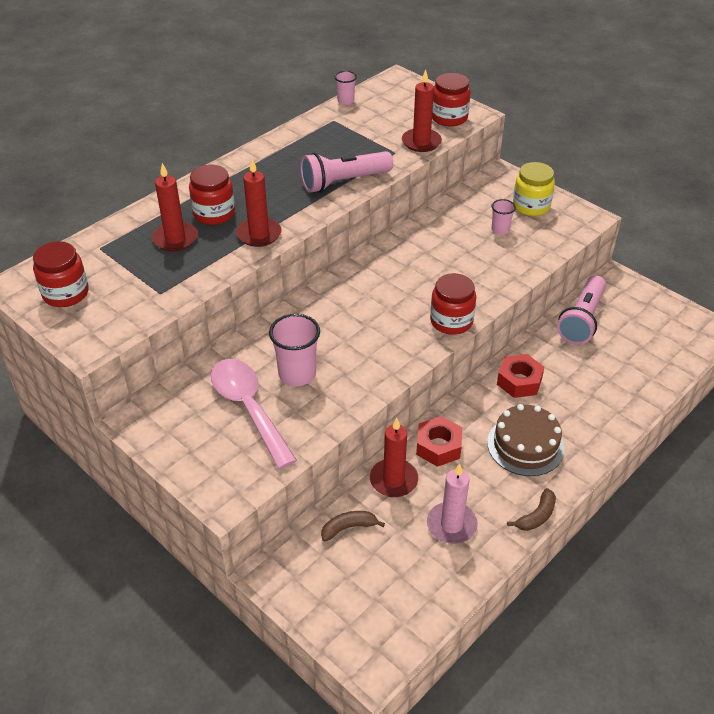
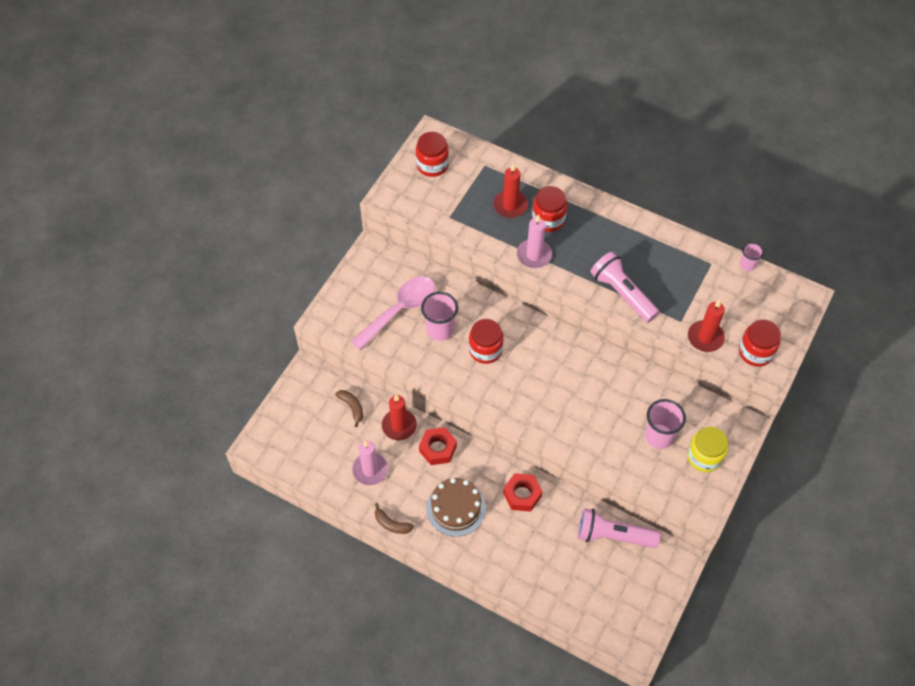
camera: 75 degrees right, 15 degrees up
(259, 234) = (534, 255): red candle -> pink candle
(451, 321) = (527, 418): red jar -> red jar (485, 350)
(500, 230) = (659, 436): pink cup -> pink cup, size x1.76

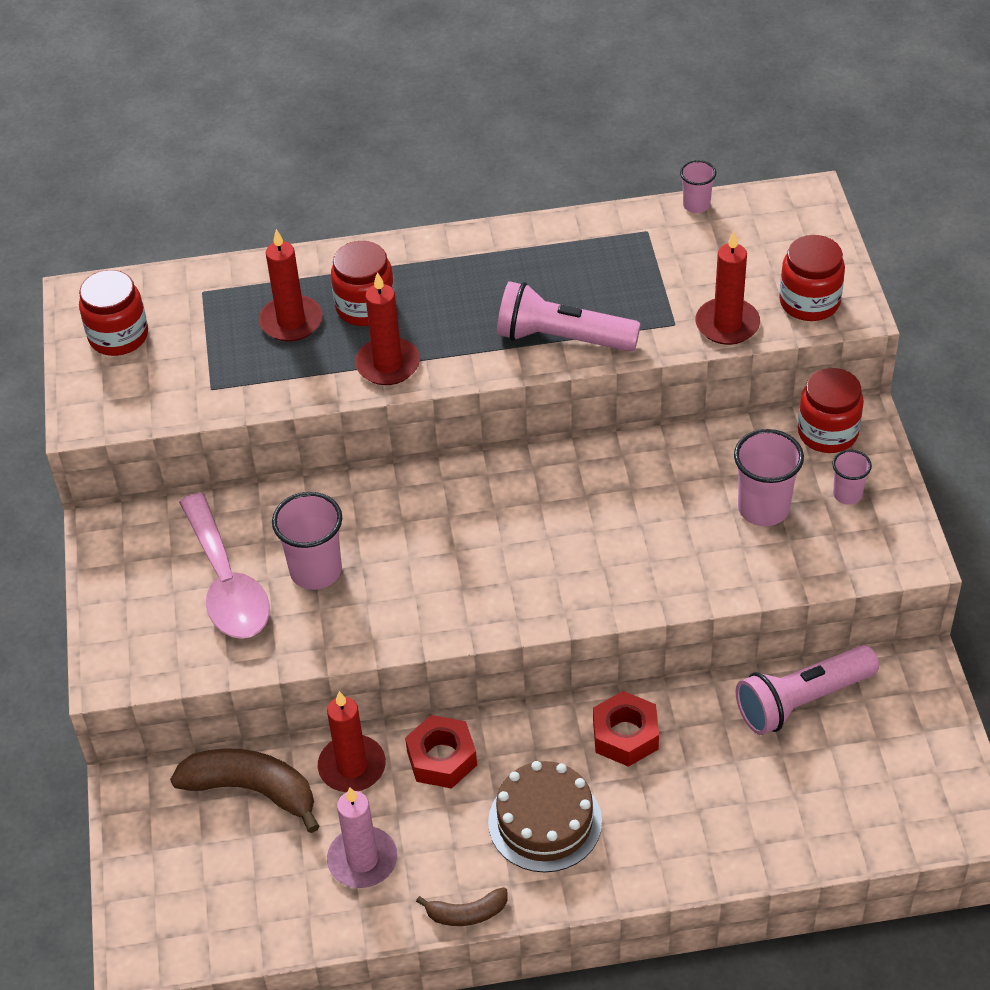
camera: 35 degrees left, 10 degrees down
(352, 407) = (252, 790): brown banana -> brown banana, size x1.85
(400, 310) = (227, 583): pink spoon -> pink spoon turned 150 degrees clockwise
(485, 350) = (411, 554): red jar -> red jar (827, 432)
(534, 255) = (388, 364): pink candle -> red candle
(704, 457) = (847, 494): yellow jar -> pink cup

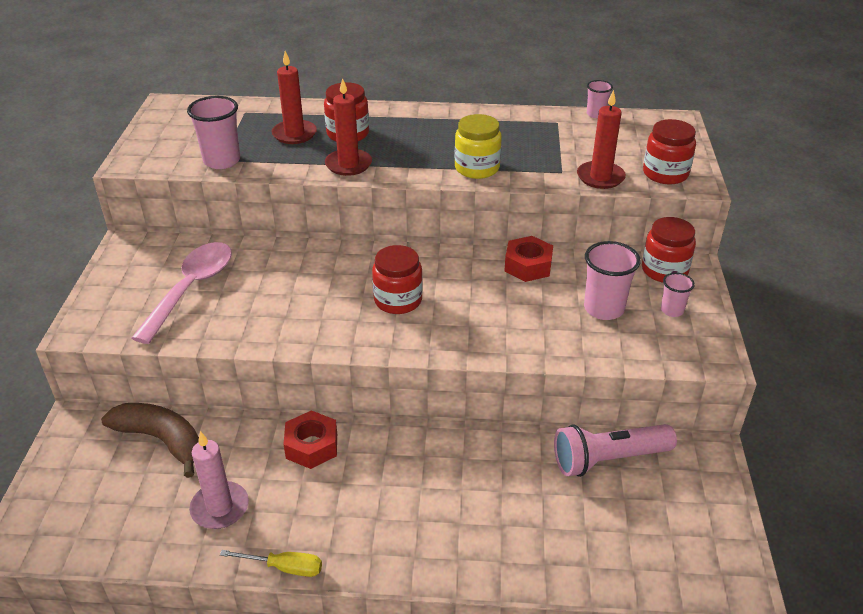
camera: 10 degrees right, 10 degrees down
(118, 336) = (178, 126): red jar -> red jar (398, 300)
(227, 583) = (191, 288): pink spoon -> pink spoon turned 150 degrees counterclockwise
(316, 571) = (257, 292): pink cup -> pink cup (222, 161)
(352, 766) = (242, 438): red candle -> none
(466, 913) = (284, 567): brown banana -> yellow screwdriver
(545, 821) = (374, 508): brown cake -> none
(562, 338) = (477, 168): pink flashlight -> yellow jar
(625, 735) = (459, 457): red nut -> red nut (528, 265)

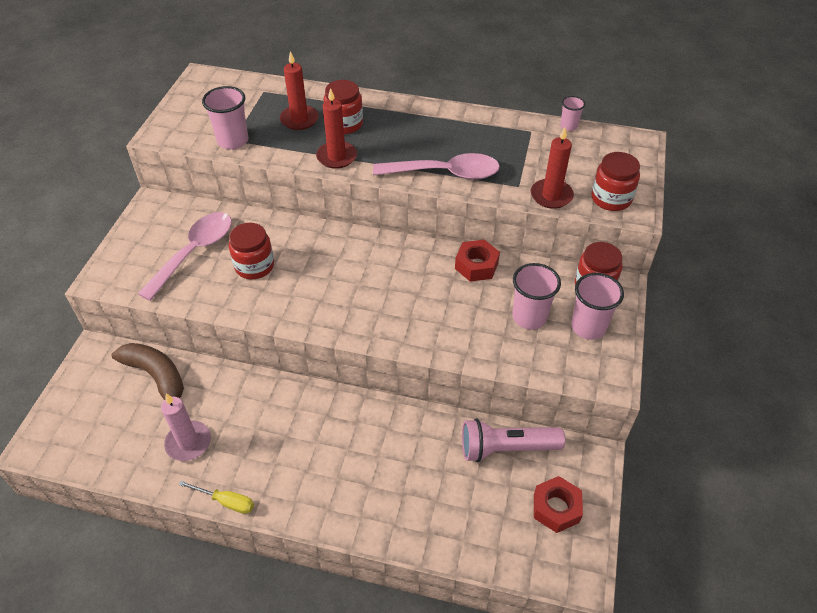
camera: 10 degrees right, 10 degrees up
(311, 446) = (270, 399): red nut -> red nut (556, 508)
(398, 300) = (358, 285): red jar -> red jar (254, 266)
(477, 168) = (445, 173): yellow jar -> pink spoon
(672, 310) = (588, 327): pink cup -> pink cup, size x1.76

